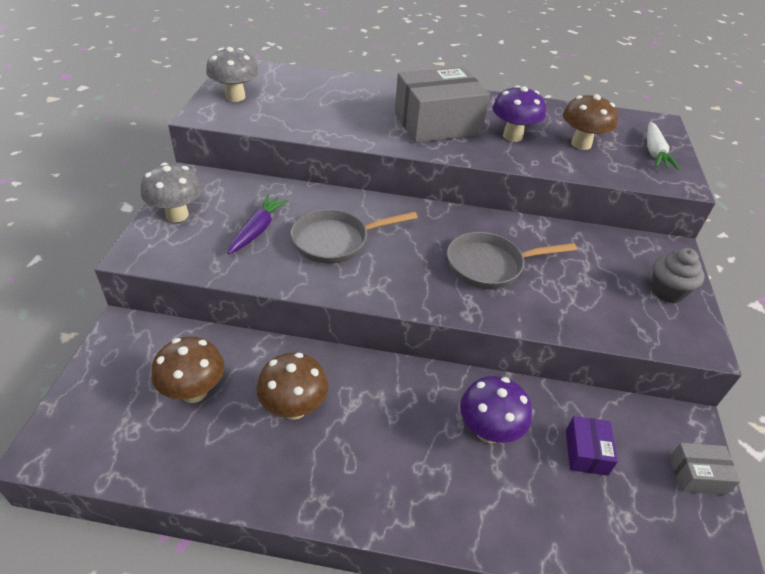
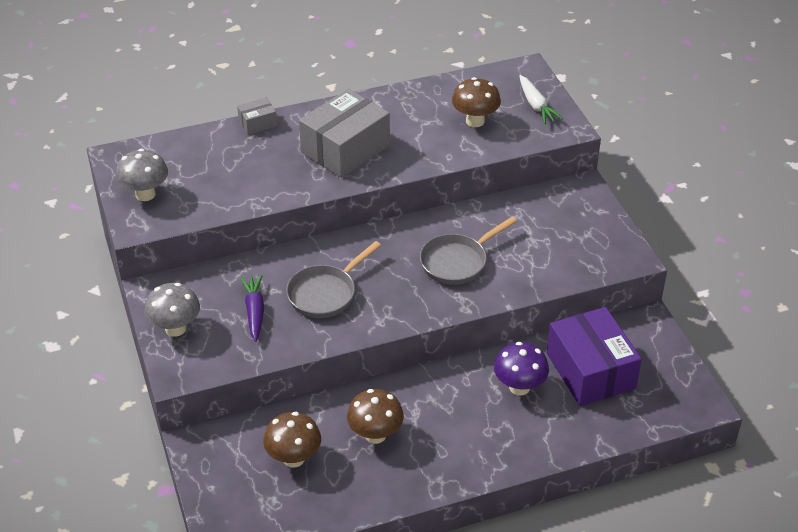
camera: 25 degrees left, 0 degrees up
(512, 136) = (416, 136): purple mushroom -> none
(586, 452) = (590, 371): purple box -> purple box, size x2.17
(667, 291) = (595, 227): grey cupcake -> none
(697, 475) = (666, 352): grey box -> grey box (257, 123)

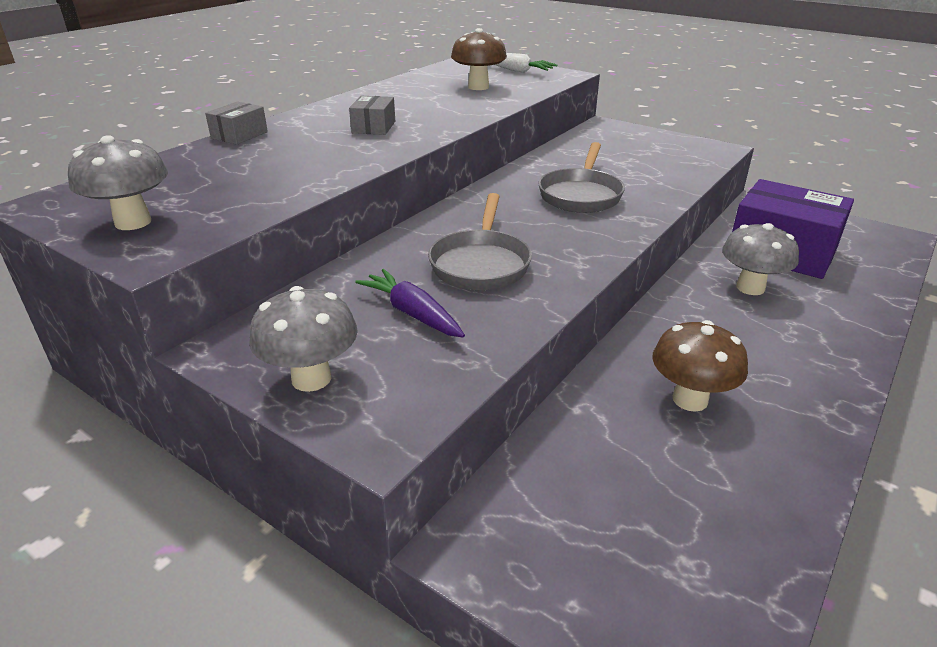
camera: 35 degrees left, 10 degrees down
(294, 458) = (636, 483): brown mushroom -> none
(345, 149) = (374, 127): grey box -> grey box, size x0.46
(519, 387) = (750, 288): purple mushroom -> grey mushroom

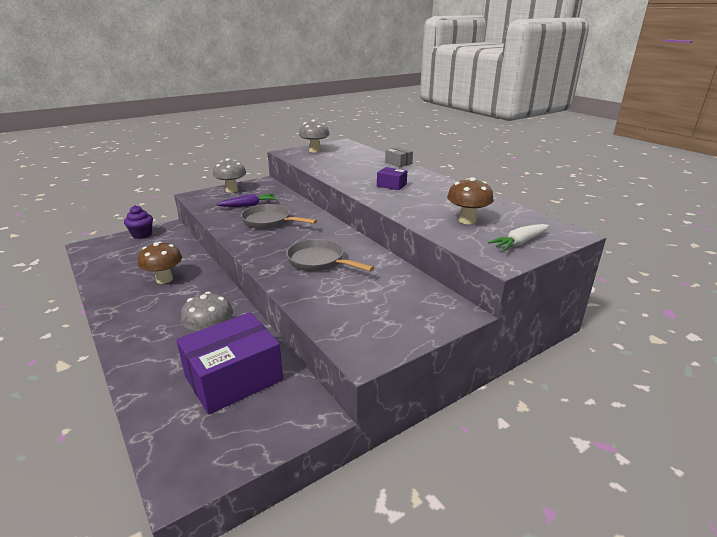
camera: 110 degrees right, 5 degrees down
(374, 127) = (391, 185): grey box -> purple box
(547, 581) = (142, 235): none -> purple cupcake

